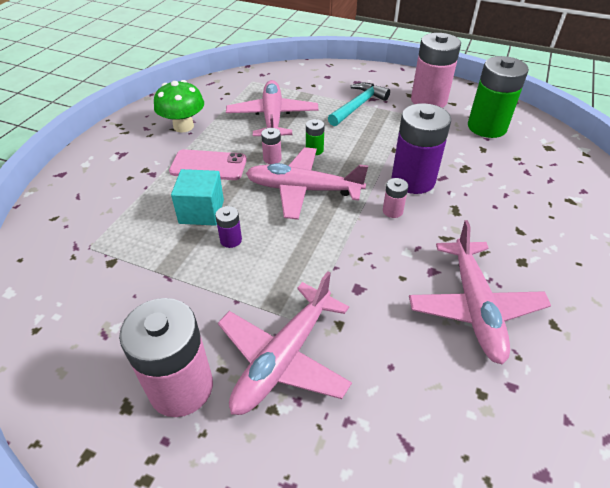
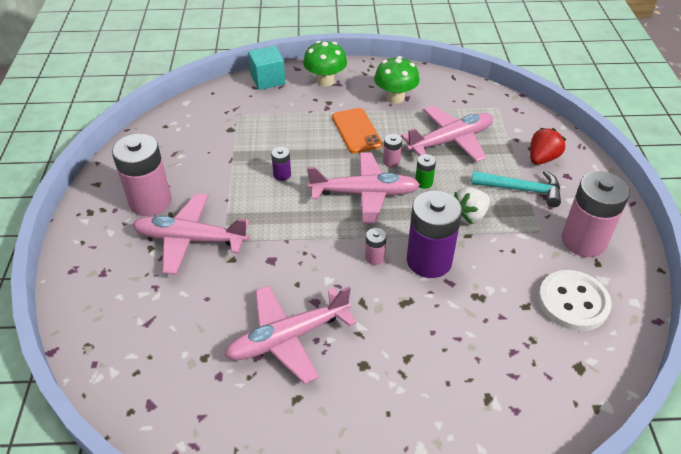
camera: 65 degrees right, 0 degrees up
(107, 160) = (325, 81): none -> green mushroom
(201, 211) = (302, 148): turquoise cube -> turquoise cube (268, 79)
(208, 165) = (356, 131): pink phone -> orange phone
(303, 190) = (364, 194): pink plane -> pink plane turned 105 degrees clockwise
(330, 84) = (542, 158): none -> red strawberry
(372, 140) = (469, 216): none -> white strawberry
(487, 127) = (573, 302): green battery -> white button

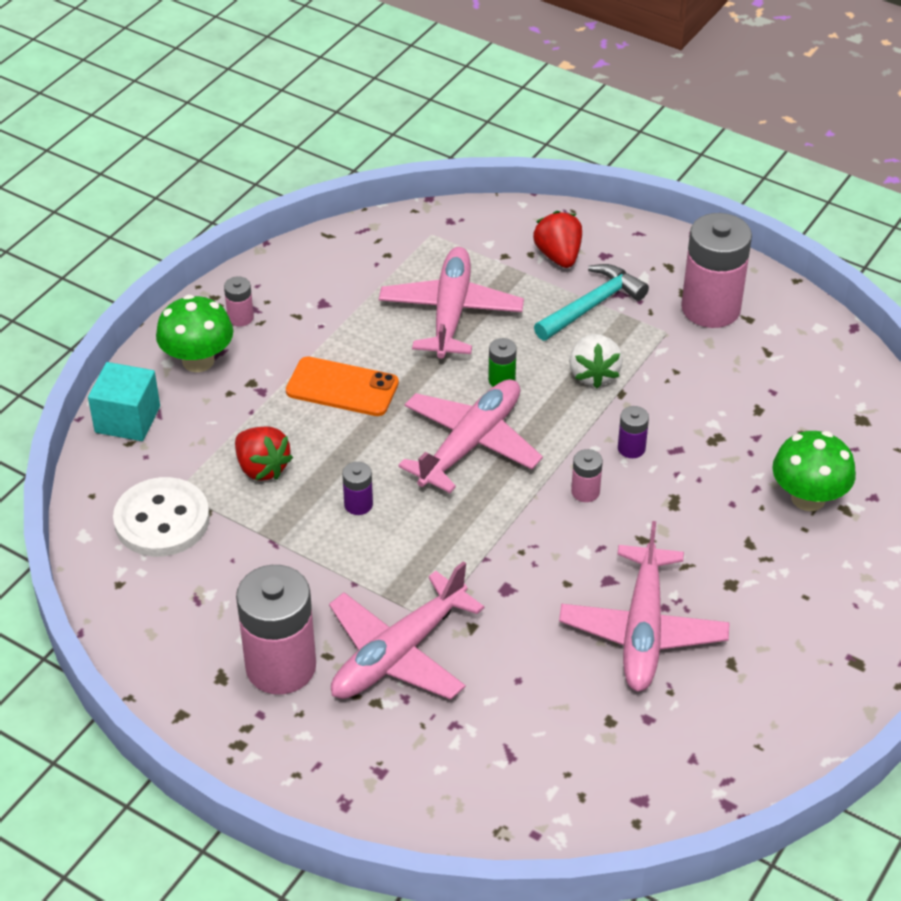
camera: 55 degrees left, 0 degrees up
(276, 132) = (262, 468): none -> red strawberry
(391, 162) = (436, 387): pink battery -> pink battery (240, 318)
(395, 97) = (312, 313): green mushroom -> green mushroom (808, 498)
(429, 261) = (631, 448): purple battery -> purple battery, size x0.44
(573, 302) = (782, 371): white button -> white button (162, 520)

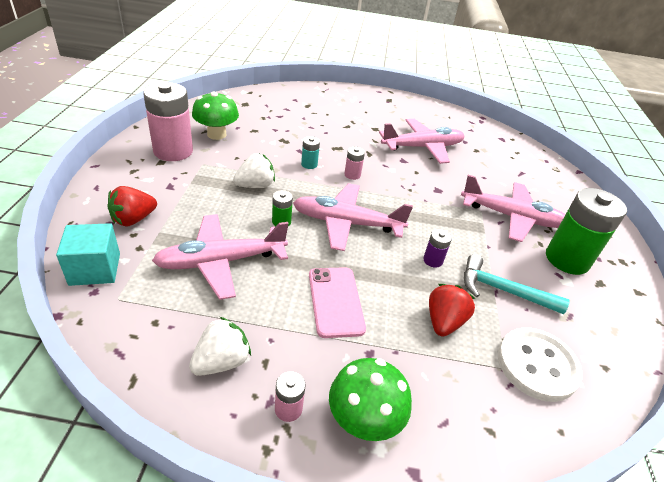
camera: 120 degrees left, 5 degrees down
(127, 419) = (469, 447): turquoise cube -> turquoise cube (95, 269)
(281, 667) = (567, 259): pink battery -> green battery
(315, 288) = (221, 361): none -> white strawberry
(342, 387) = (335, 301): orange phone -> pink phone
(592, 305) = (187, 196): turquoise hammer -> turquoise hammer (502, 290)
(631, 448) = (309, 164): purple battery -> turquoise battery
(808, 498) = (307, 114): green mushroom -> green mushroom (216, 134)

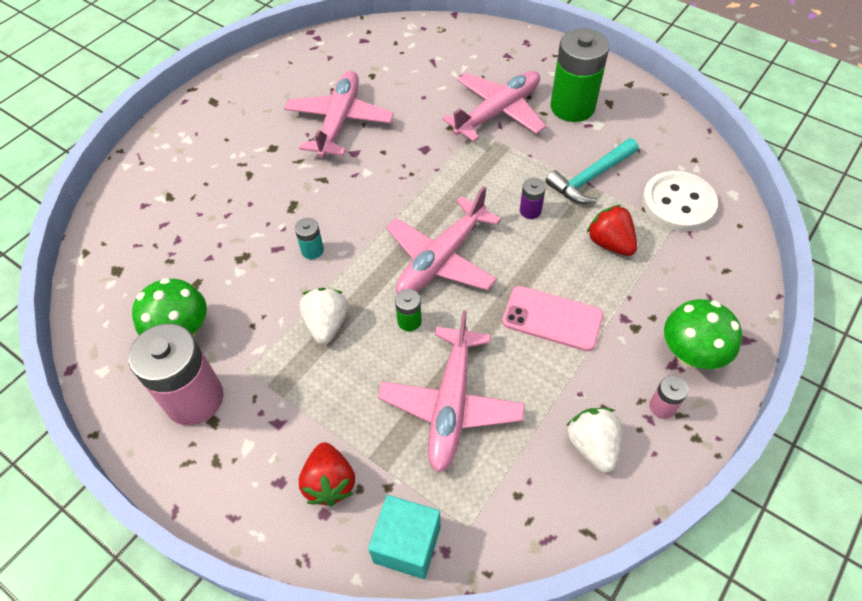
camera: 55 degrees left, 15 degrees up
(352, 175) = (357, 215): pink battery -> none

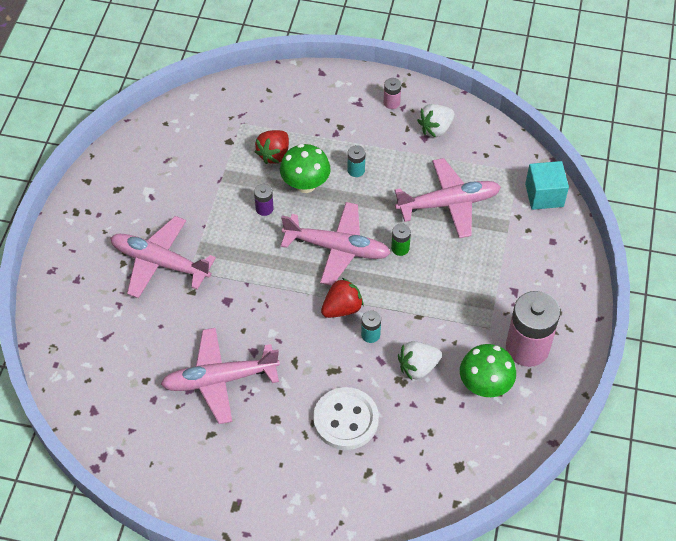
camera: 115 degrees left, 0 degrees up
(326, 324) = (429, 296): white strawberry -> white strawberry (418, 367)
(329, 482) = (534, 246): red strawberry -> red strawberry (342, 308)
(552, 319) = (356, 170): pink phone -> turquoise battery
(572, 107) = (133, 212): green battery -> none
(590, 178) = (213, 180): turquoise hammer -> none
(678, 203) = (217, 124): white button -> white button (346, 420)
(691, 354) = (346, 96): green mushroom -> green mushroom (305, 184)

